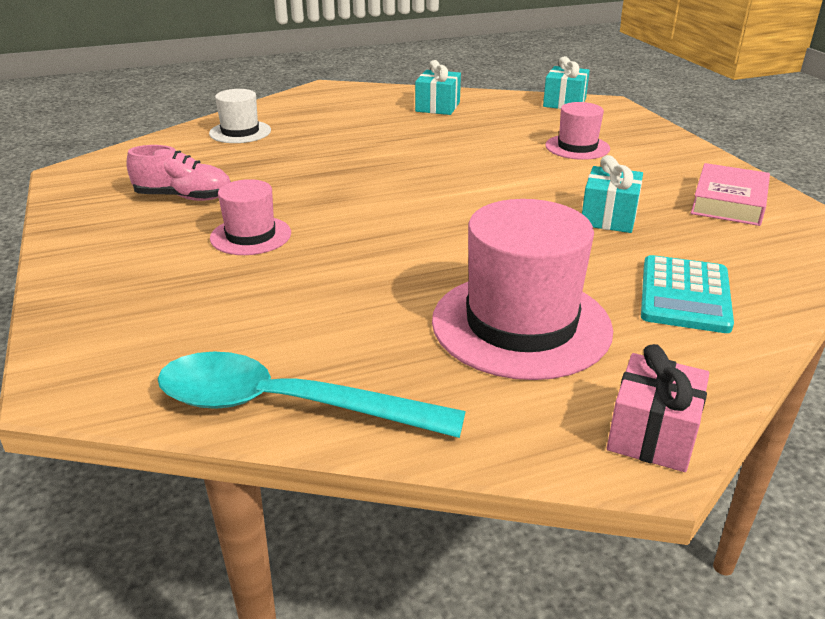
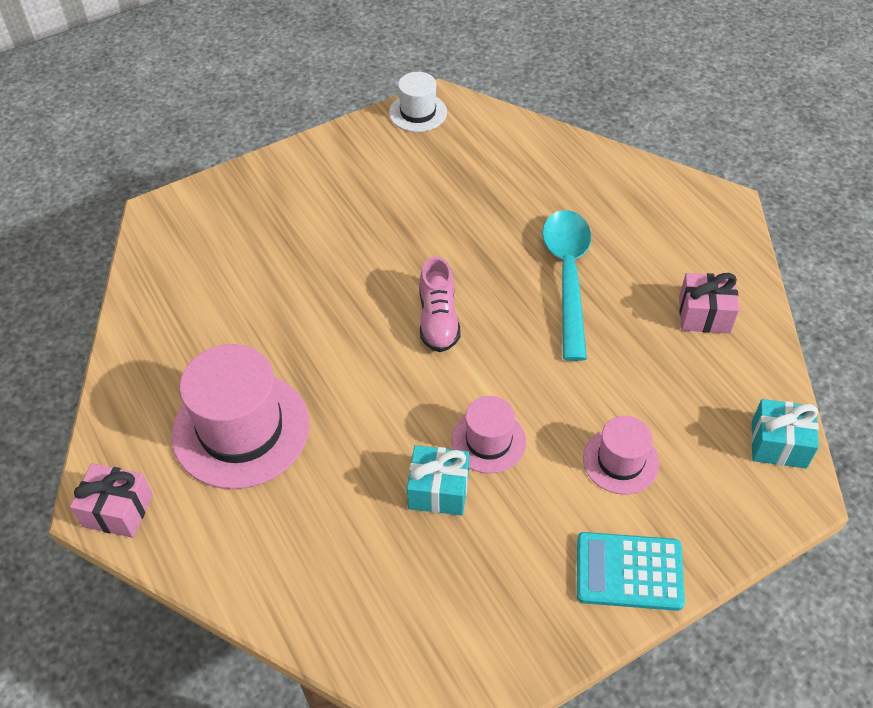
camera: 80 degrees right, 20 degrees up
(184, 197) = (409, 181): pink shoe -> pink shoe (438, 320)
(240, 132) = (563, 172): white hat -> white hat (418, 112)
(251, 236) = (351, 240): pink hat -> pink hat (488, 441)
(287, 406) = (142, 316): turquoise spoon -> turquoise spoon (568, 277)
(438, 107) = (704, 315): turquoise gift -> pink gift
(684, 295) = (297, 545): turquoise calculator -> turquoise calculator (629, 571)
(728, 202) = (502, 608): pink book -> none

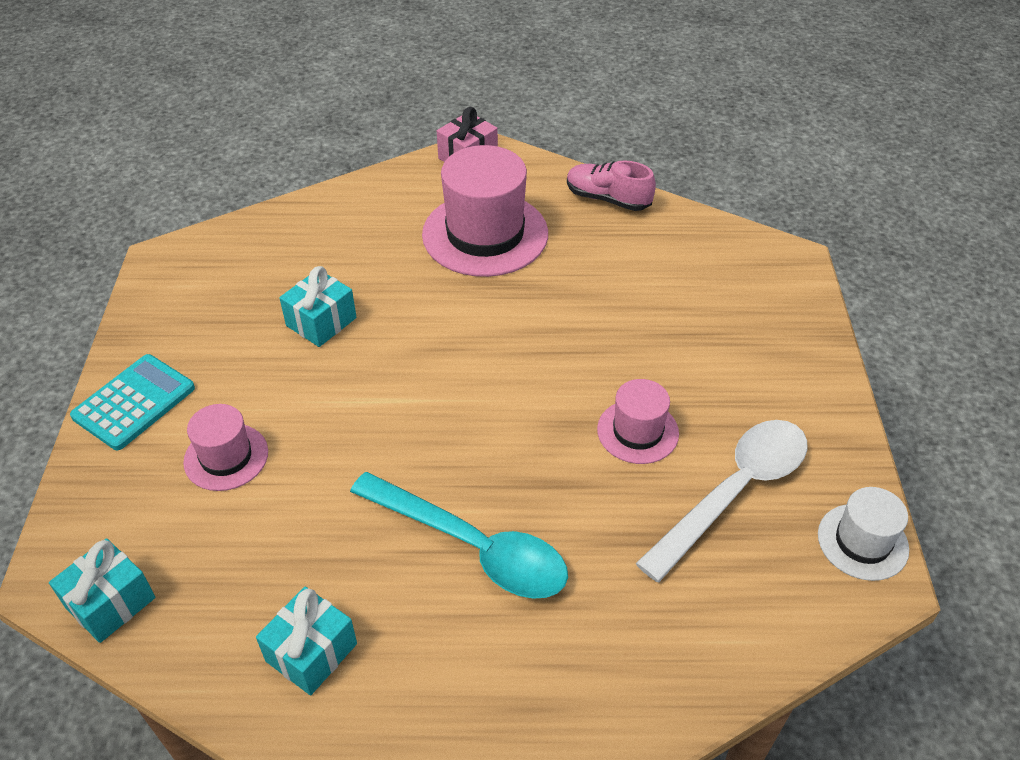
camera: 120 degrees right, 5 degrees down
(423, 173) = (734, 492): none -> white spoon
(438, 320) = (500, 403): pink shoe -> pink shoe (608, 199)
(488, 441) = (335, 375): pink hat -> pink hat (637, 431)
(704, 315) = (311, 652): pink gift -> turquoise gift

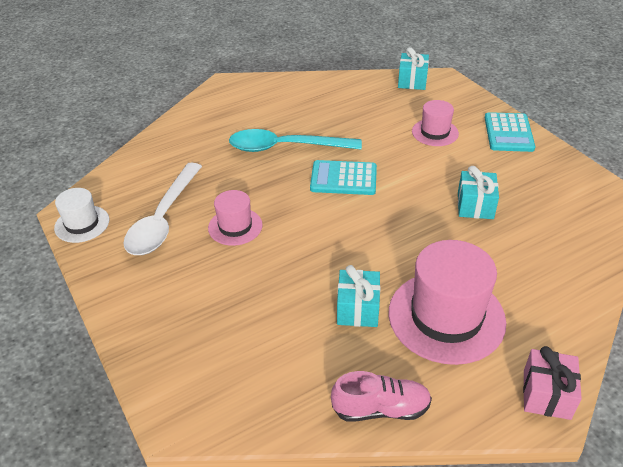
camera: 150 degrees right, 5 degrees down
(311, 652) = (320, 97): turquoise gift -> turquoise gift (358, 309)
(437, 439) = (343, 178): none -> turquoise calculator

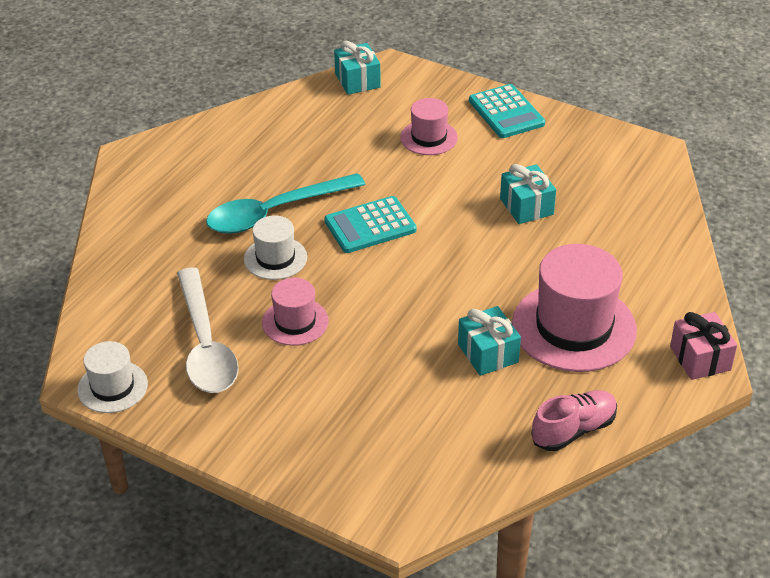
camera: 30 degrees left, 0 degrees up
(259, 178) = (275, 258): none -> white hat

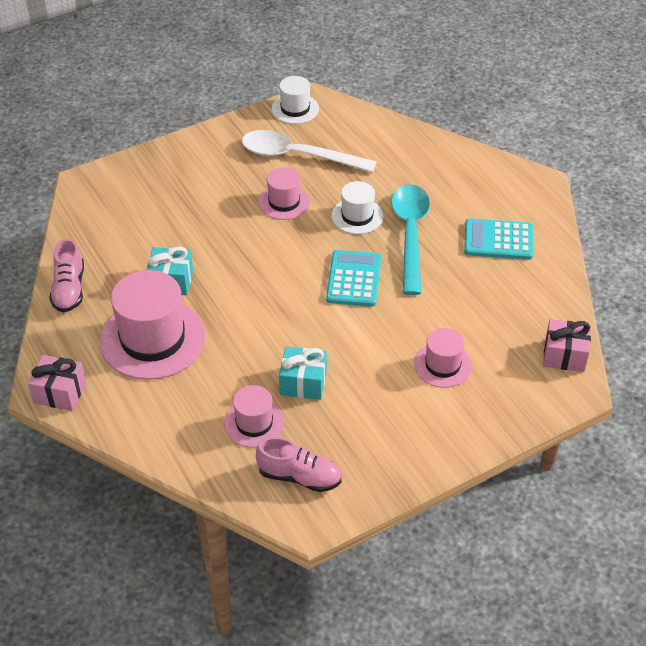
camera: 120 degrees right, 5 degrees up
(357, 81) = (564, 355): turquoise gift -> pink gift
(506, 112) = (444, 438): turquoise calculator -> turquoise calculator (498, 240)
(598, 216) = (254, 423): none -> pink hat
(621, 170) = (299, 476): none -> pink shoe

